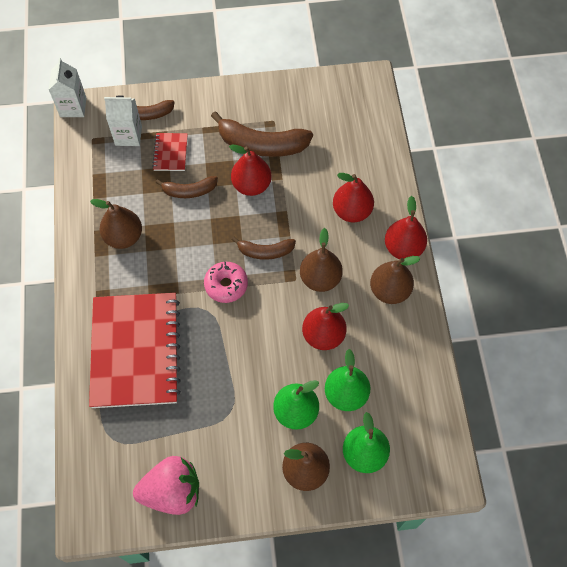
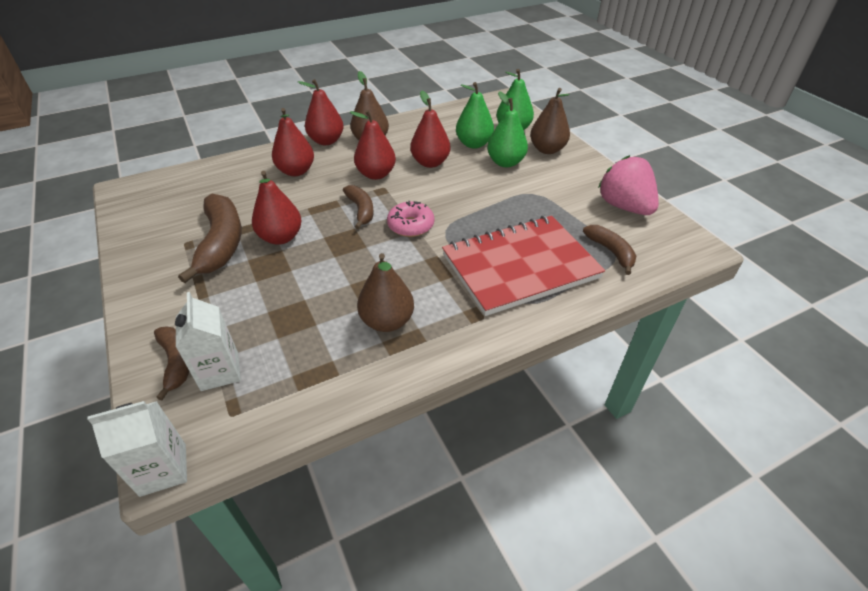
camera: 110 degrees left, 20 degrees down
(170, 153) = (245, 317): red notebook -> none
(189, 191) = (301, 283): brown banana -> brown banana (611, 252)
(320, 278) = (376, 174): brown pear -> red pear

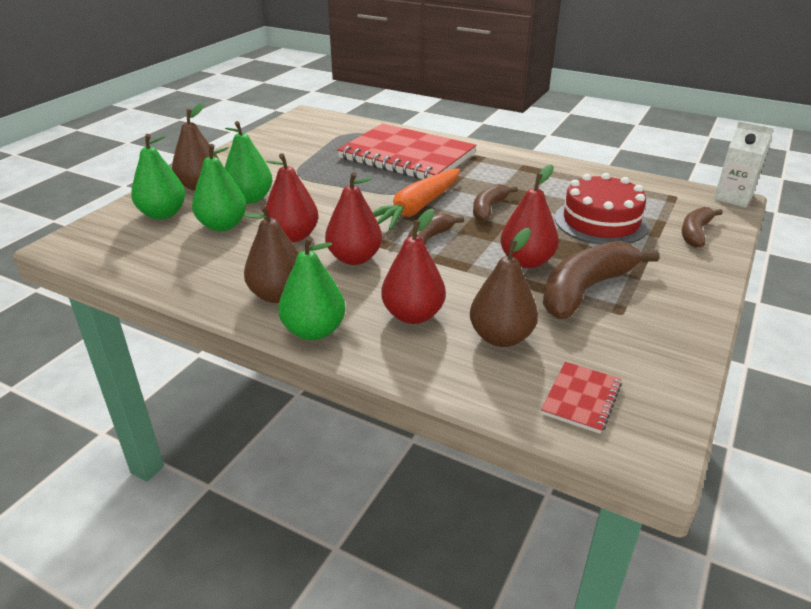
camera: 125 degrees left, 10 degrees down
(170, 189) = (581, 399): none -> red notebook
(220, 371) = (667, 214): white carton -> none
(270, 313) = (601, 222): none -> red cake
(326, 141) = (314, 331): red pear -> green pear
(387, 321) = (530, 180): brown pear -> brown pear (501, 337)
(410, 225) = (417, 208): pink donut -> orange carrot
(611, 252) = (347, 135): brown banana -> brown banana (488, 208)
(624, 206) = (277, 140): pink strawberry -> none

